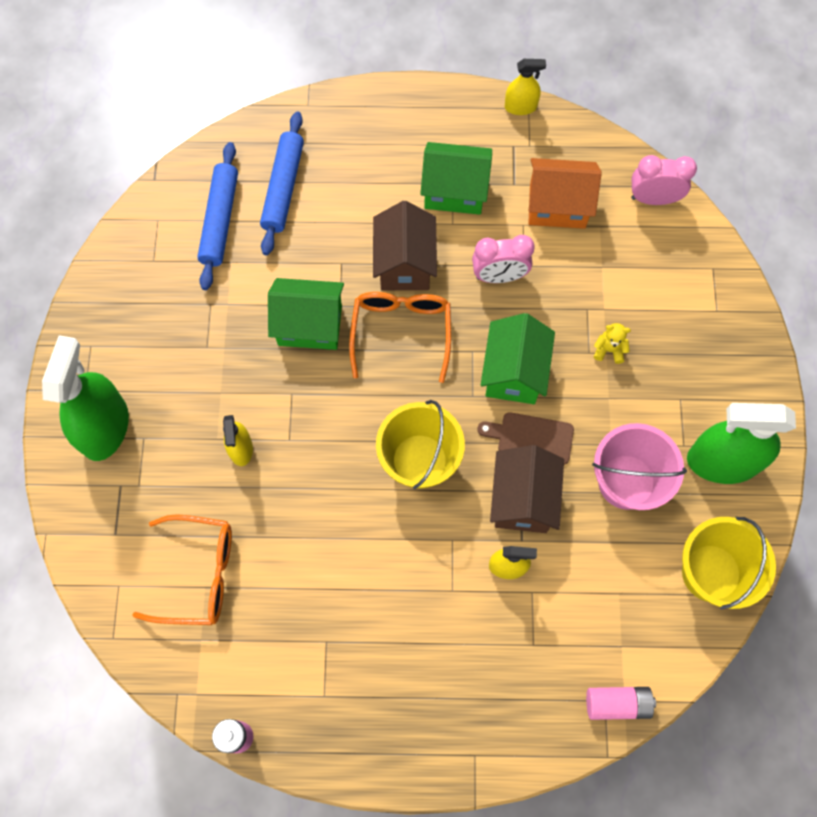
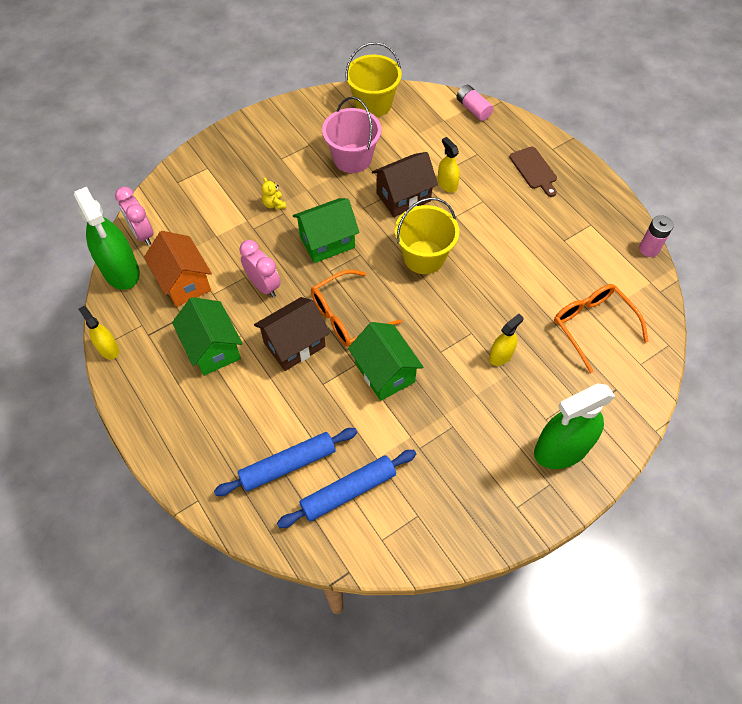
camera: 125 degrees left, 10 degrees down
(531, 437) = (362, 212): brown cutting board -> brown cutting board (534, 170)
(722, 462) = (305, 125): green spray bottle -> green spray bottle (121, 270)

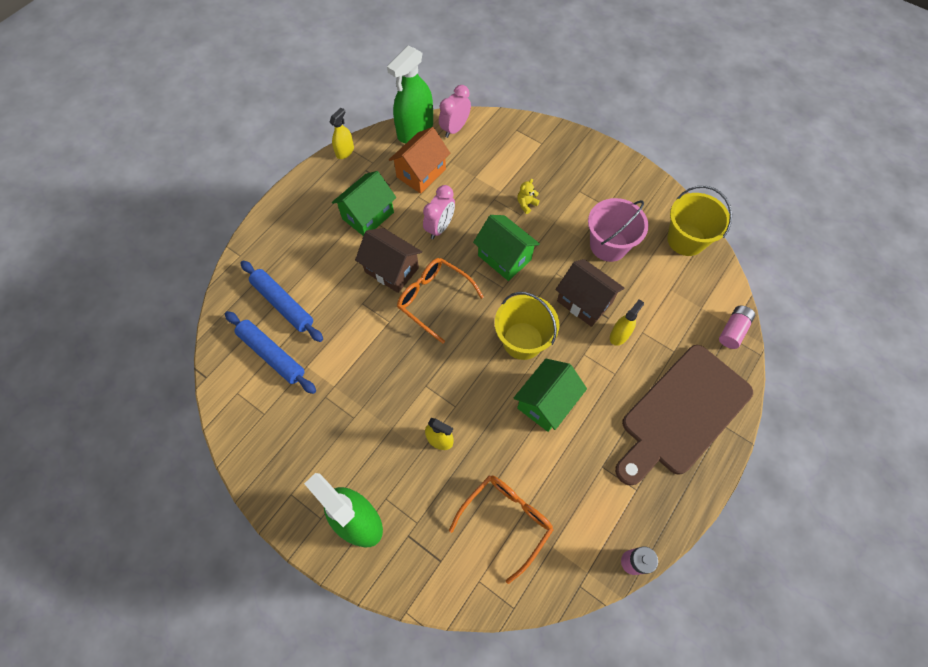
camera: 70 degrees right, 5 degrees up
(384, 372) = (388, 346): green house -> green house (546, 402)
(534, 170) = (681, 413): brown cutting board -> brown cutting board, size x2.30

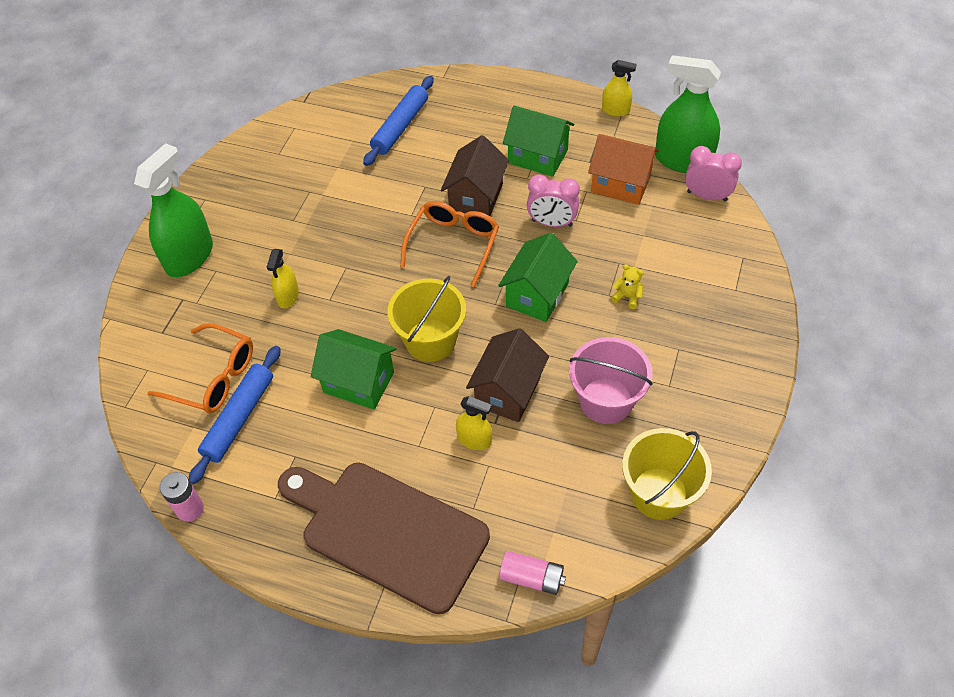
camera: 75 degrees right, 10 degrees down
(272, 354) = (341, 138): blue rolling pin -> blue rolling pin (239, 418)

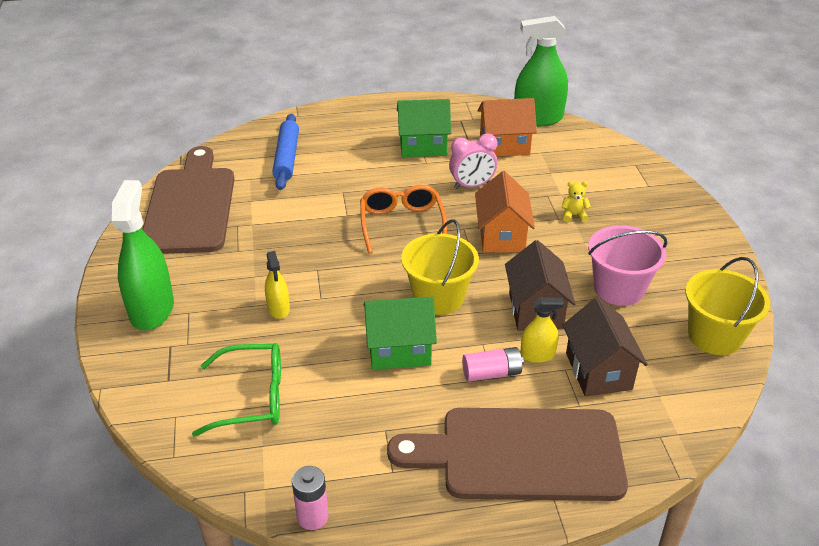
camera: 30 degrees left, 15 degrees down
(213, 378) = (253, 397): orange glasses -> green glasses
(239, 418) = (305, 420): blue rolling pin -> none
(284, 154) = (191, 206): none -> brown cutting board
(476, 197) = (394, 187): brown house -> brown house (598, 371)
(532, 578) = (672, 436): pink battery -> pink battery (492, 373)
(537, 295) = (502, 236): green house -> orange house
(615, 110) = (459, 101): yellow spray bottle -> none
(707, 196) = (575, 135): pink clock -> none

